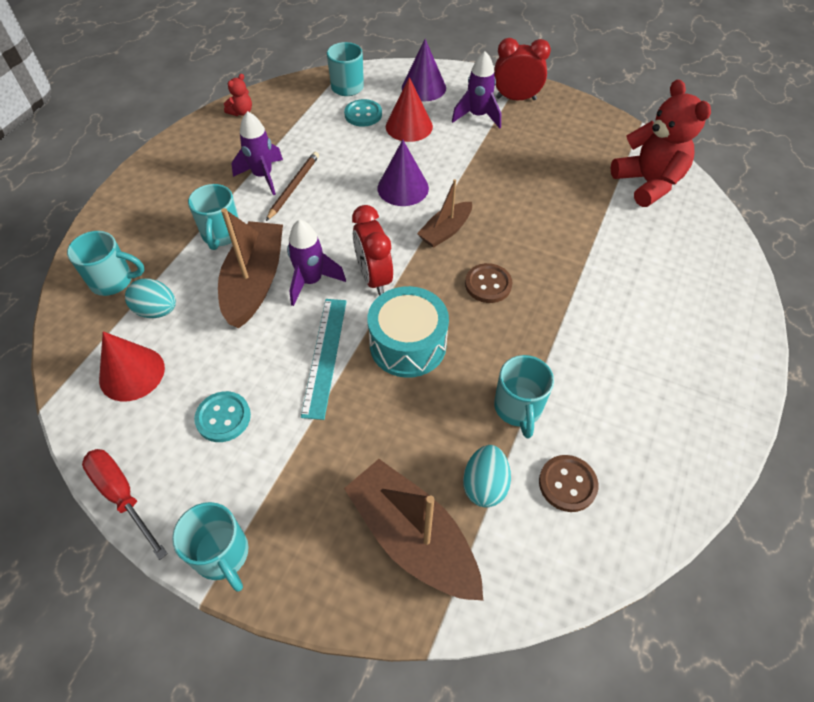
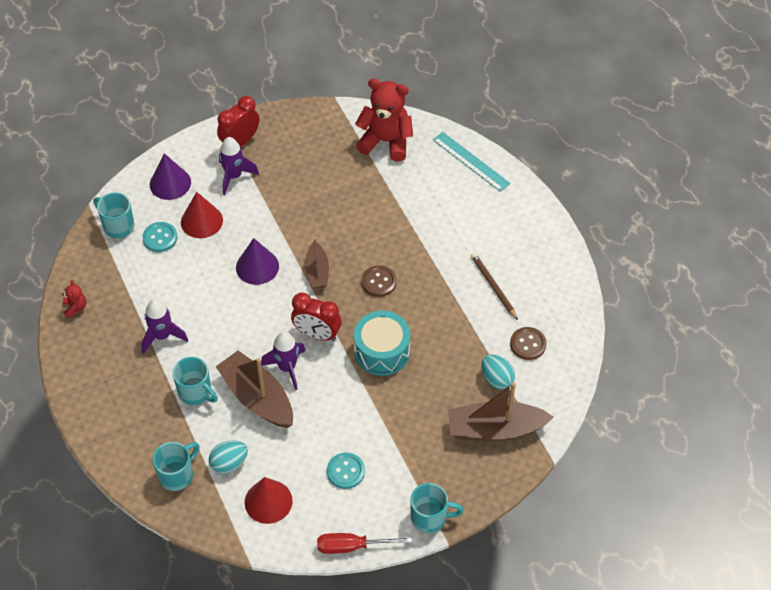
camera: 50 degrees left, 0 degrees up
(293, 187) = (192, 325): brown pencil -> brown pencil (493, 287)
(325, 356) = (350, 396): turquoise ruler -> turquoise ruler (471, 161)
(518, 408) = (469, 331): turquoise mug -> none

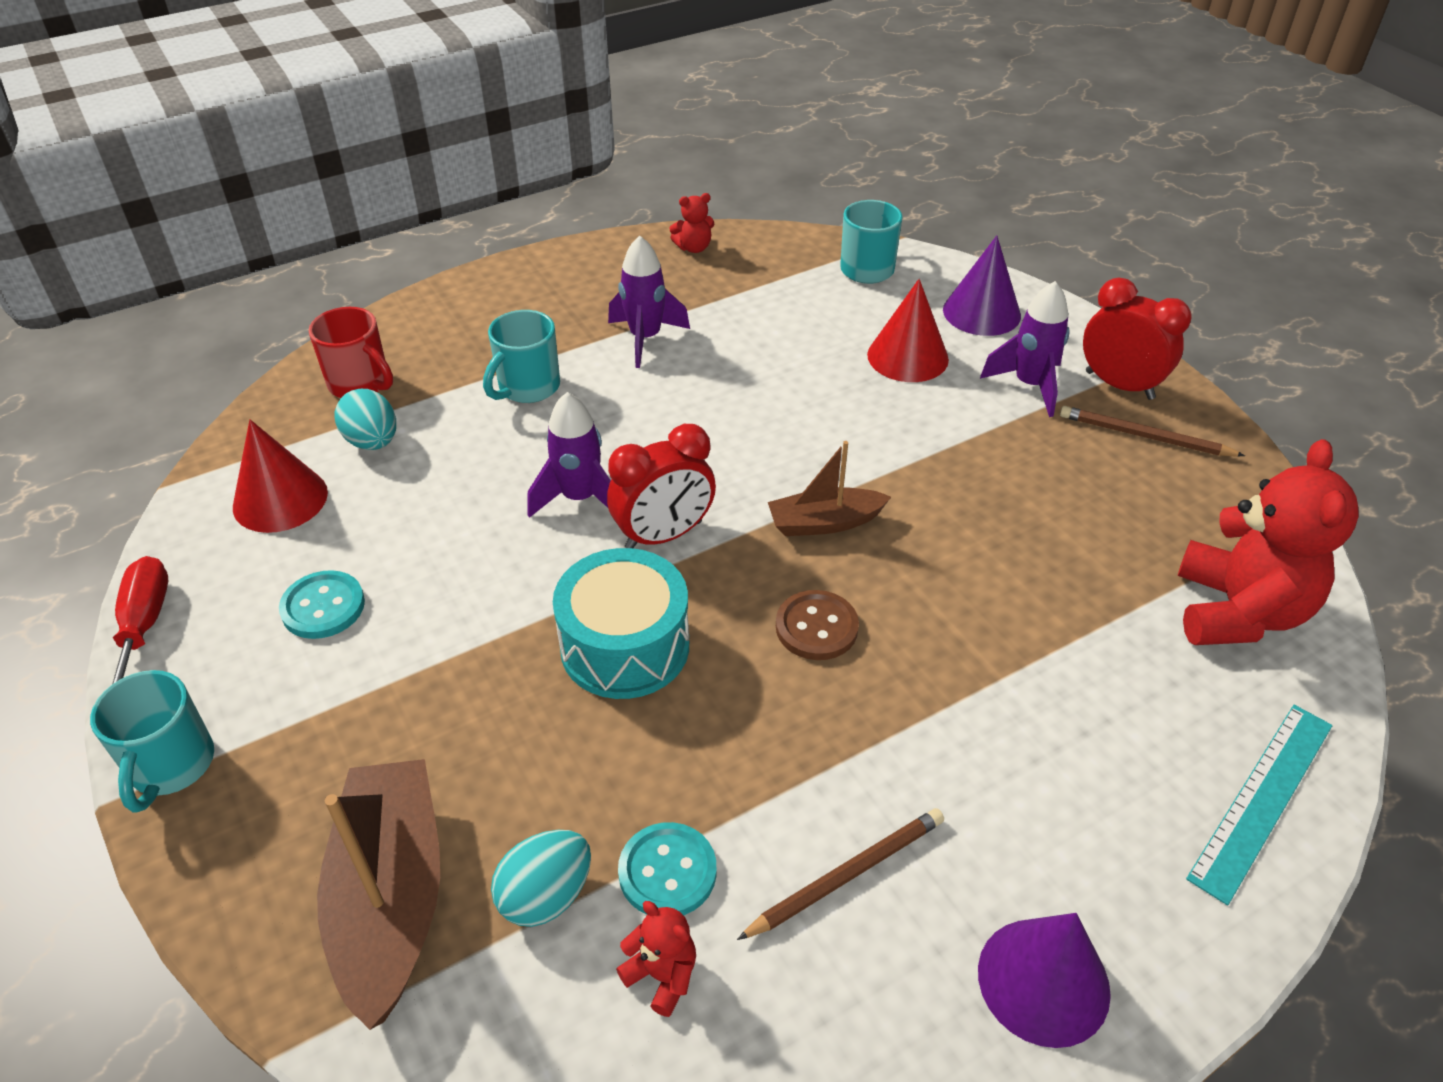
camera: 85 degrees right, 10 degrees down
(160, 238) = (855, 314): turquoise button -> turquoise button (667, 872)
(177, 475) = (361, 384): turquoise mug -> red mug
(257, 266) = (818, 436): purple cone -> purple cone (1043, 981)
(257, 398) = (511, 464): brown boat -> none
(278, 142) = (1144, 436): none -> brown pencil
(317, 334) = (664, 535): red clock -> red clock turned 135 degrees counterclockwise
(528, 344) = (662, 975): brown button -> red teddy bear

